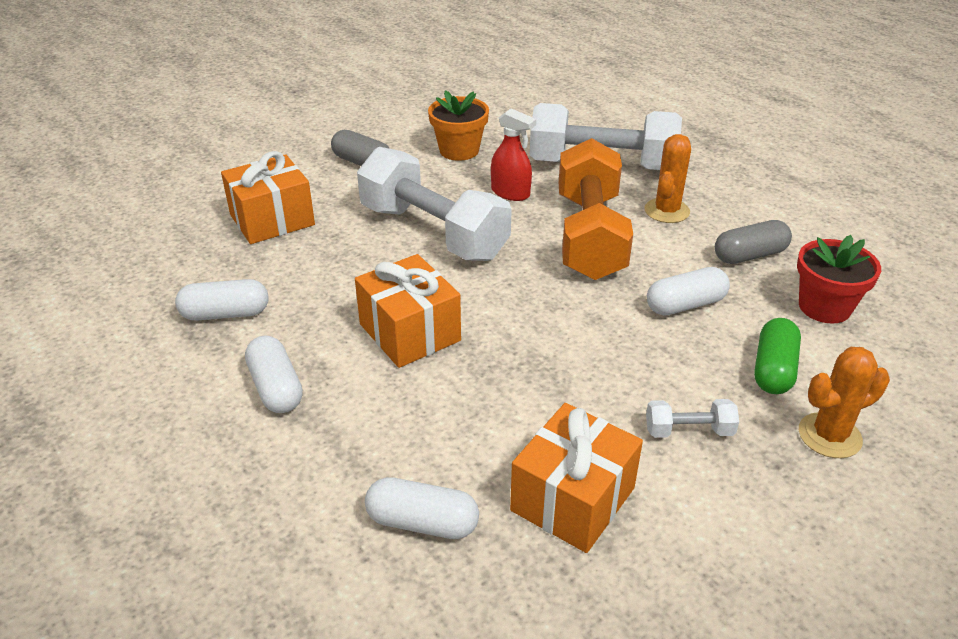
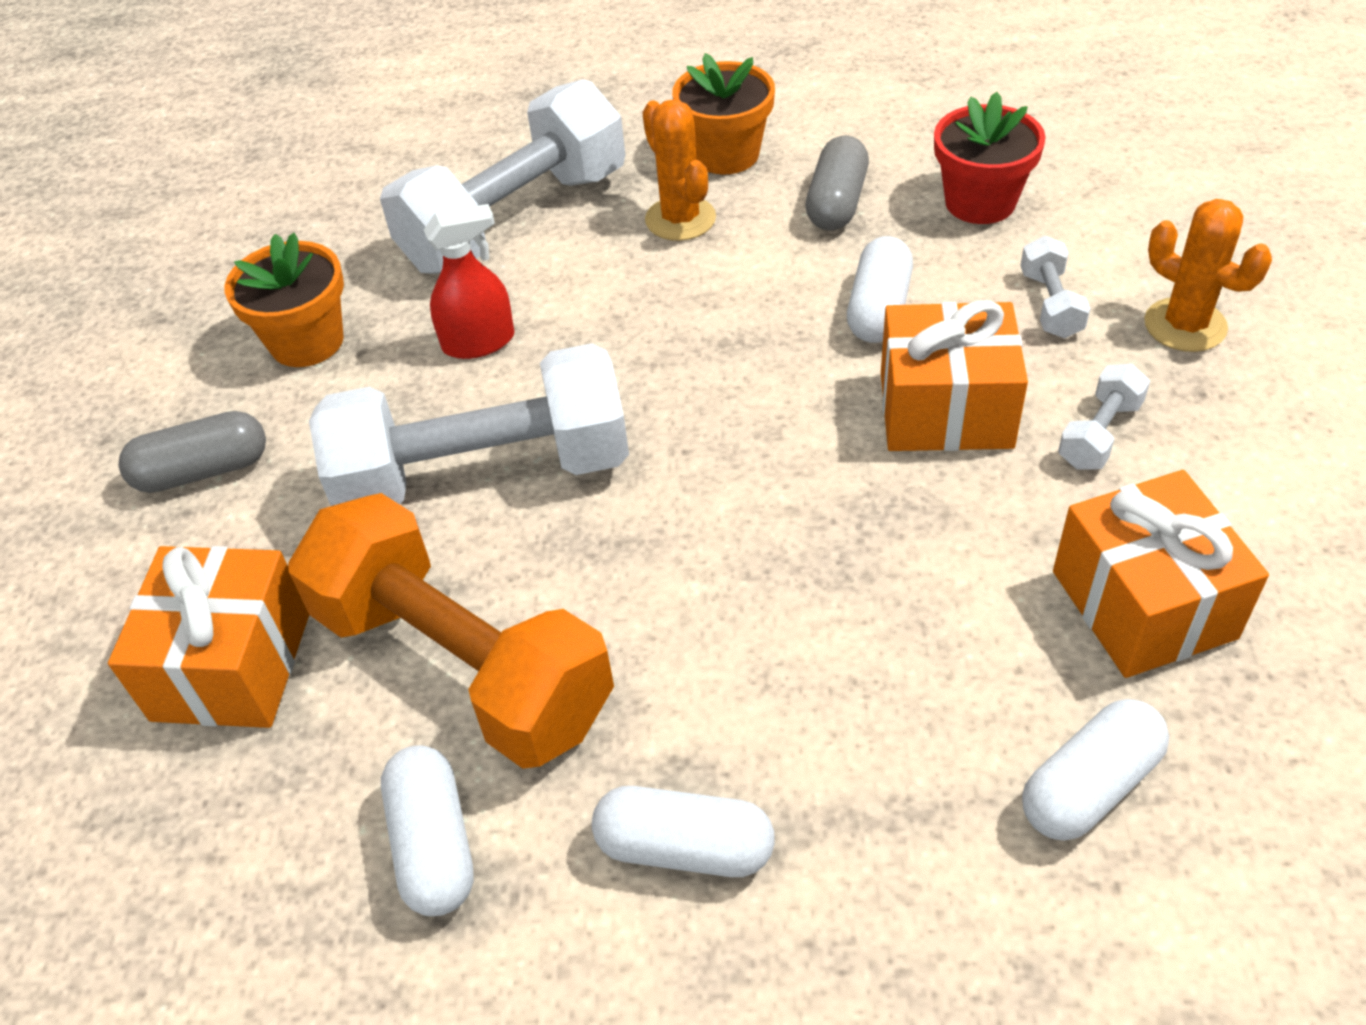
camera: 50 degrees left, 10 degrees up
(225, 314) = (434, 844): white capsule -> white capsule turned 45 degrees counterclockwise
(410, 332) = (694, 615): orange gift -> orange gift (945, 409)
(589, 236) = (659, 317): orange dumbbell -> orange dumbbell (462, 664)
(735, 203) = (726, 154): none -> orange flower pot
(773, 369) = (1050, 304): green capsule -> white dumbbell
(829, 436) = (1185, 325): orange cactus -> orange cactus turned 60 degrees counterclockwise

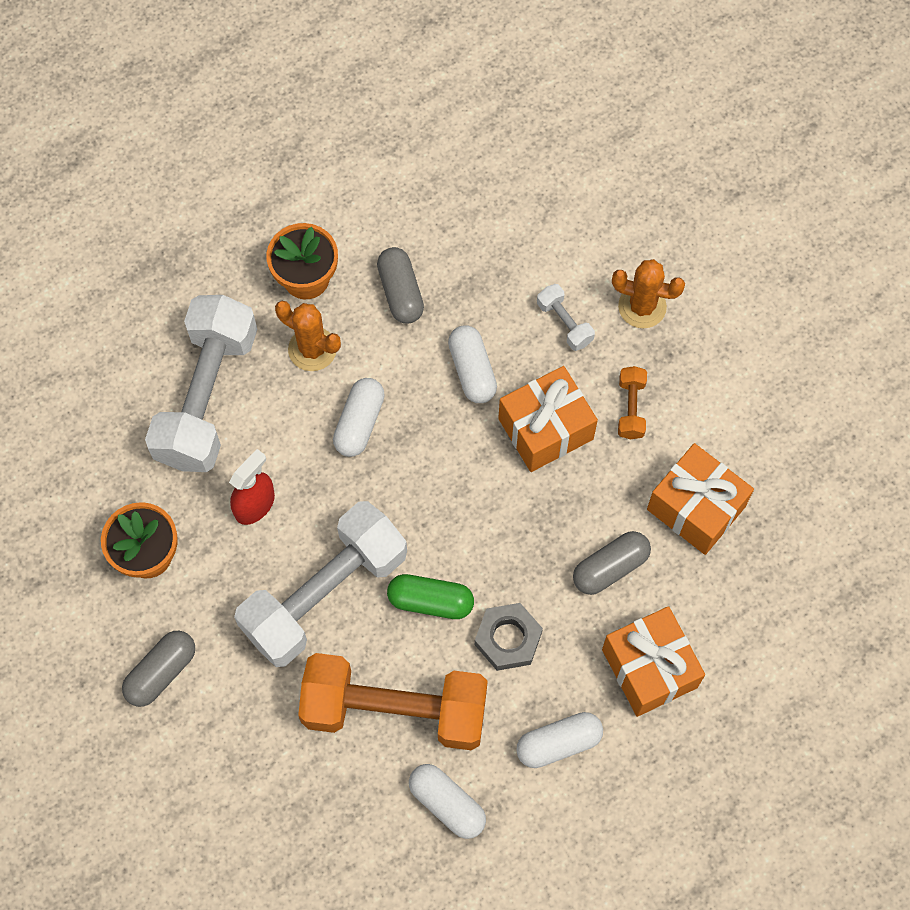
camera: 35 degrees left, 20 degrees up
(232, 665) = (278, 773): orange gift -> orange gift (649, 668)
(624, 547) = (430, 601): none -> green capsule
(706, 649) = (508, 639): none -> grey nut
(941, 625) = (610, 567): none -> grey capsule
(980, 202) = (486, 254): red flower pot -> none
(1089, 786) = (713, 620): white capsule -> white capsule (359, 423)
(1099, 434) = (631, 408): white dumbbell -> orange dumbbell

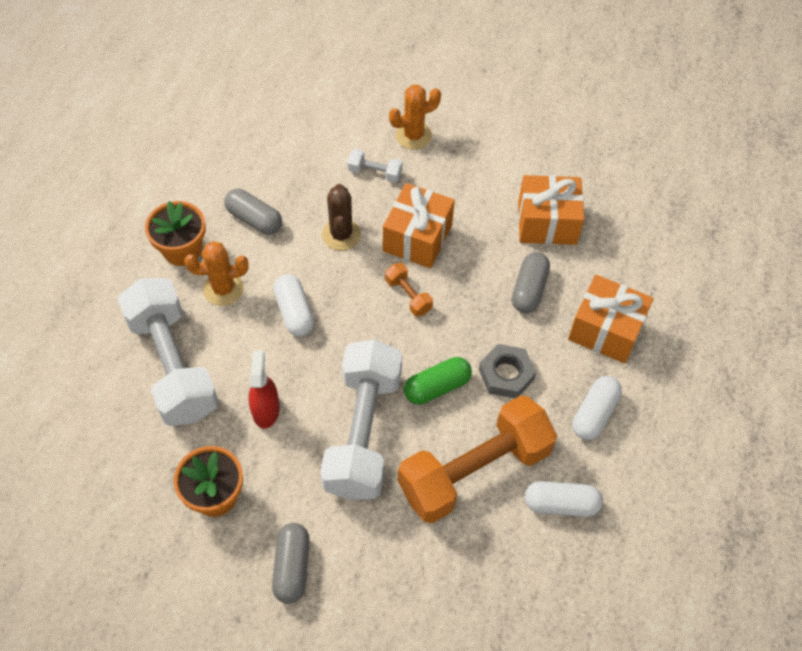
camera: 40 degrees left, 10 degrees down
(472, 370) = (341, 235): white capsule -> brown cactus
(631, 408) = (458, 194): orange dumbbell -> orange dumbbell (408, 296)

